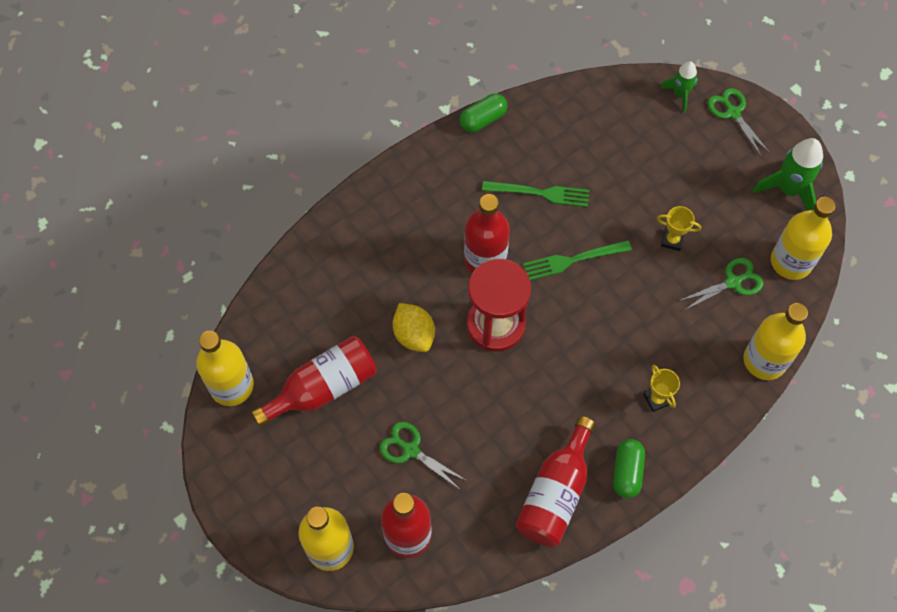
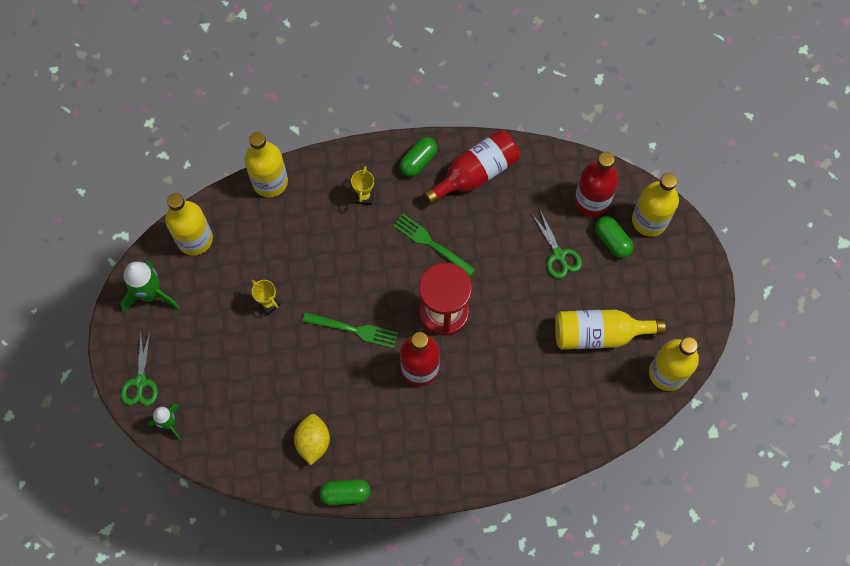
camera: 150 degrees left, 5 degrees up
(323, 388) = (599, 334): red bottle -> yellow bottle
(360, 499) = (612, 241): none -> green capsule
(414, 335) = (509, 337): yellow lemon -> yellow lemon (313, 442)
(540, 193) = (342, 399): green fork -> green fork (431, 243)
(733, 282) = (249, 247): green scissors -> none

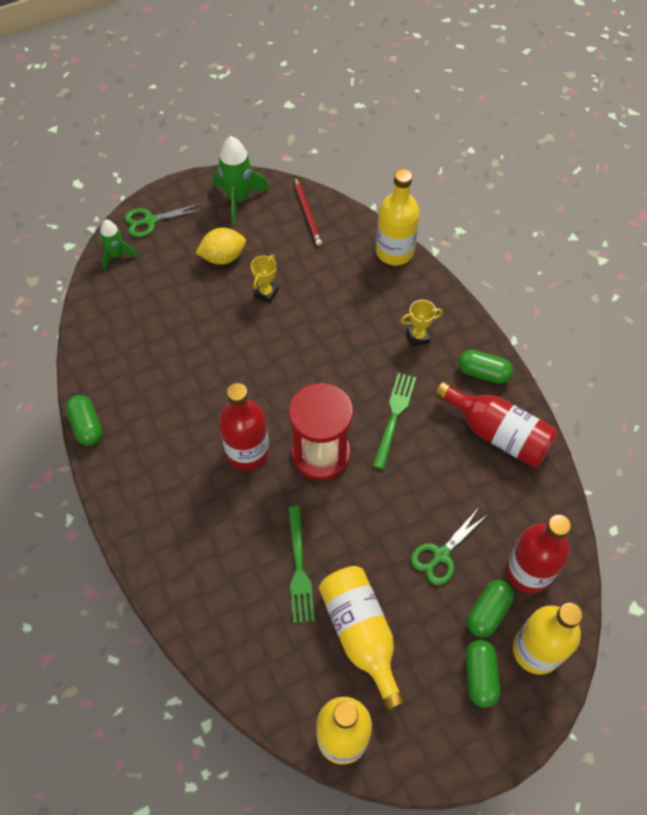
camera: 70 degrees right, 10 degrees down
(195, 239) = (307, 213): yellow bottle -> red pencil
(313, 442) = (134, 379): yellow lemon -> yellow lemon (223, 257)
(354, 330) = (267, 376): green fork -> green fork (299, 569)
(655, 265) = (480, 676): none -> green capsule

